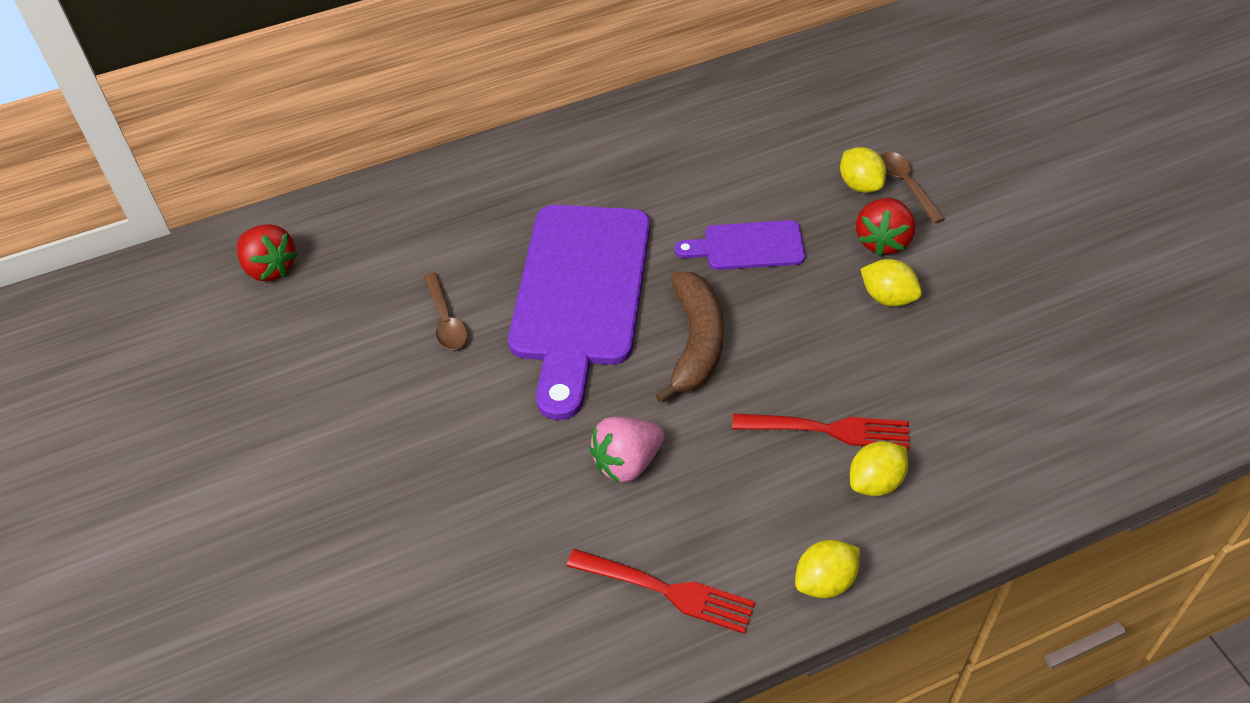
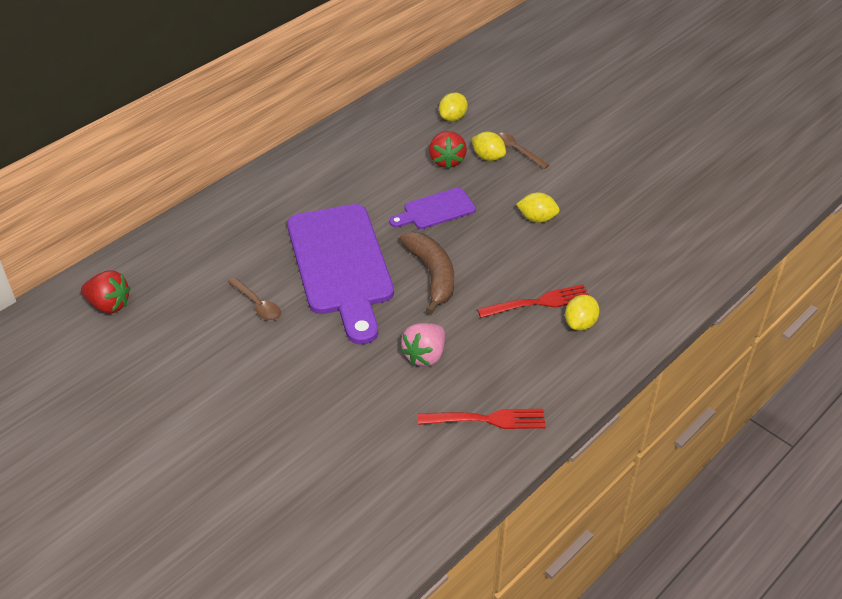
camera: 25 degrees left, 5 degrees down
(825, 581) = (578, 386): yellow lemon -> yellow lemon (453, 118)
(883, 241) = (518, 187): red strawberry -> red strawberry (447, 160)

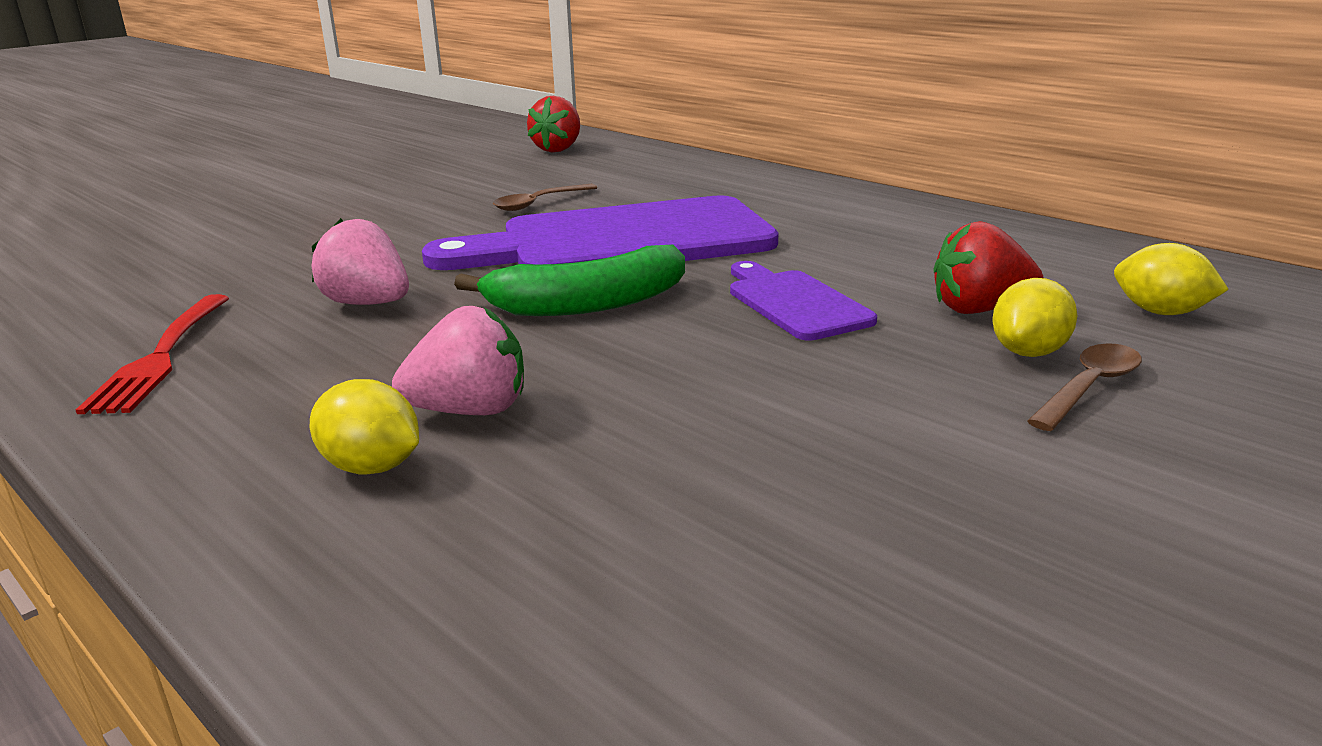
camera: 90 degrees right, 20 degrees down
(432, 275) = (587, 304): brown banana -> green banana
(537, 218) = (797, 413): yellow lemon -> none
(538, 303) = (470, 411): red fork -> pink strawberry

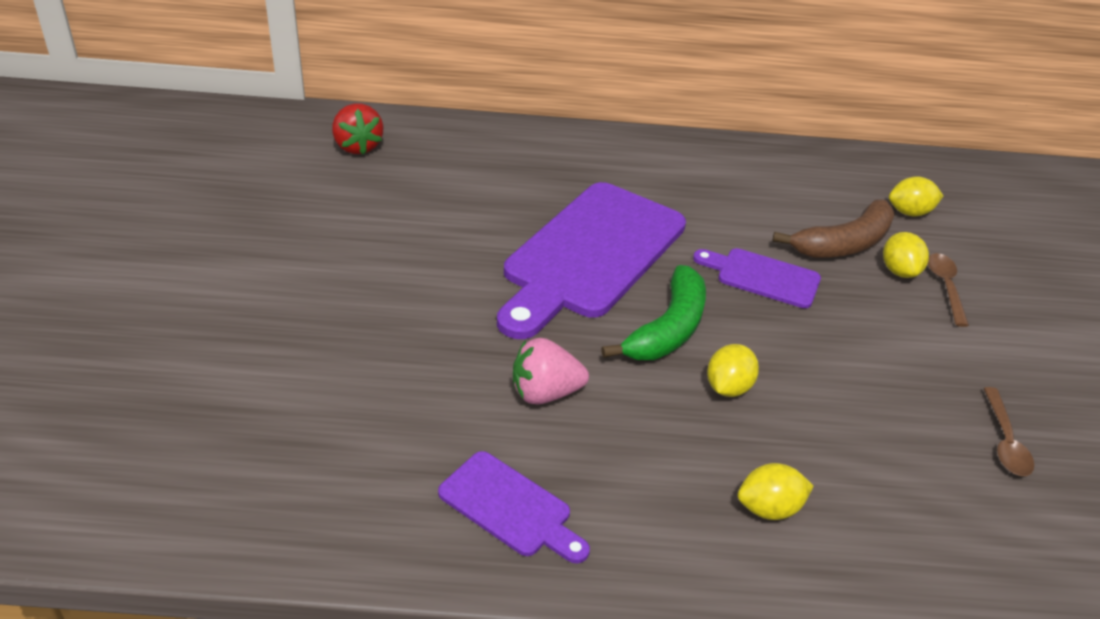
camera: 45 degrees left, 15 degrees up
(161, 356) = (510, 507): red fork -> purple cutting board
(470, 411) = (747, 446): pink strawberry -> none
(539, 203) = (466, 231): brown spoon -> brown spoon (1005, 441)
(555, 362) = (728, 387): none -> yellow lemon
(979, 309) = (843, 244): red strawberry -> brown banana

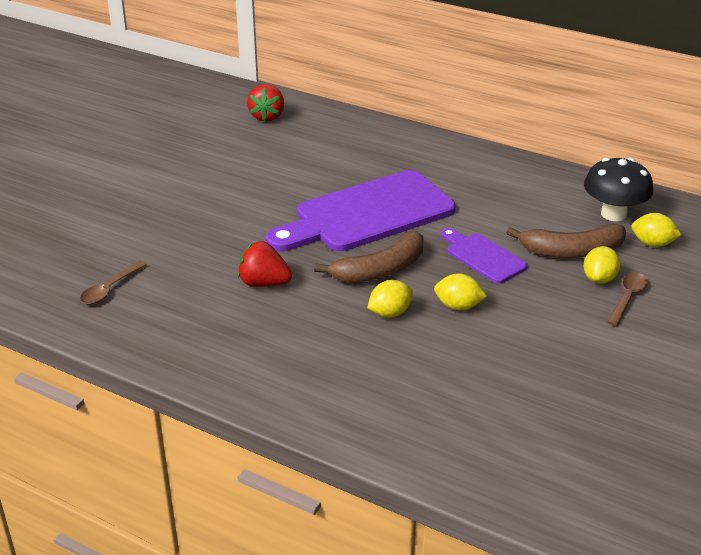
camera: 30 degrees right, 5 degrees down
(510, 507) = (189, 334): purple cutting board -> none
(545, 393) = (264, 283): pink strawberry -> red strawberry
(667, 329) = (380, 270): green banana -> brown banana
(769, 508) = (351, 384): yellow lemon -> yellow lemon (458, 306)
(843, 186) = (613, 214): none -> black mushroom
(1005, 441) = (567, 400): brown spoon -> brown spoon (110, 289)

